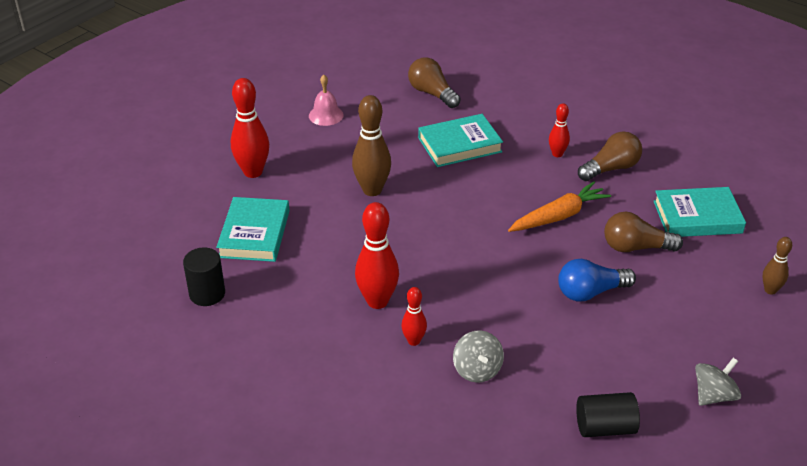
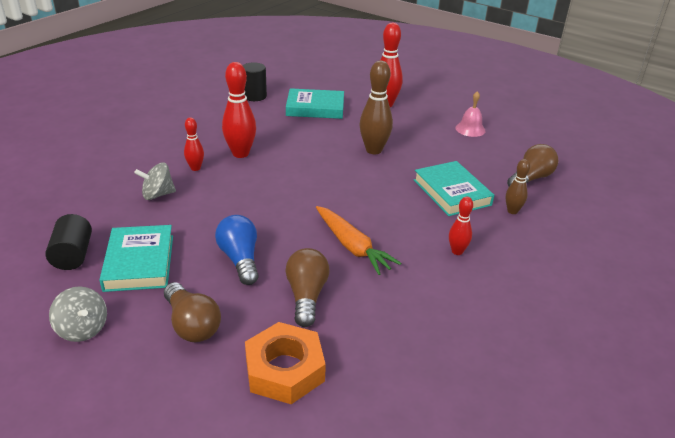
camera: 85 degrees right, 5 degrees down
(611, 168) = (442, 289): brown light bulb -> brown light bulb (192, 324)
(697, 217) = (364, 354): turquoise book -> turquoise book (139, 262)
(726, 260) = (285, 369): none -> orange nut
(770, 290) = (229, 405): brown bowling pin -> brown bowling pin (512, 211)

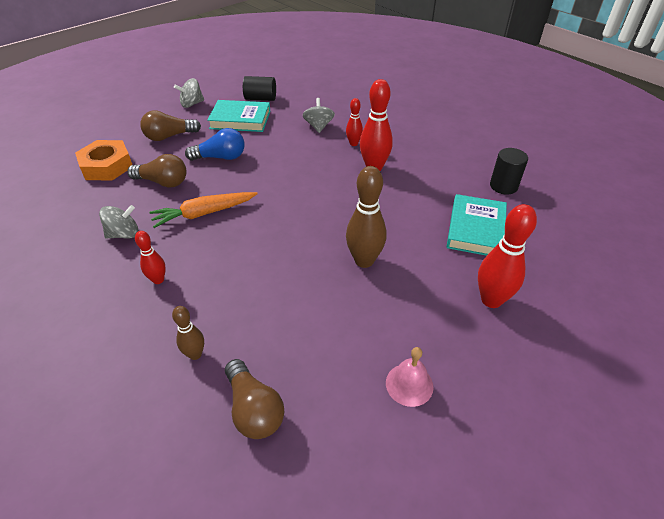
camera: 105 degrees right, 10 degrees up
(411, 297) = (124, 234): none -> grey spinning top
(451, 192) = (255, 307): turquoise book -> none

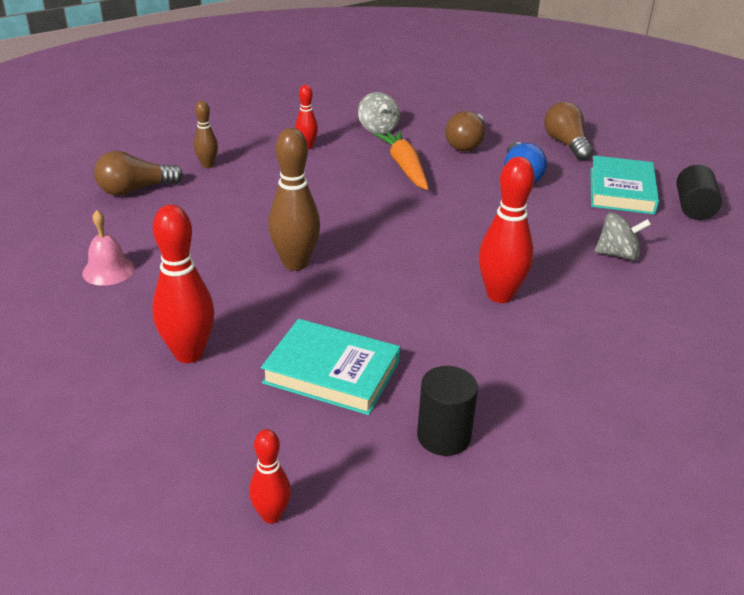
camera: 95 degrees right, 10 degrees down
(107, 166) = (498, 114): orange nut -> none
(192, 104) = (656, 156): grey spinning top -> none
(353, 143) = (570, 283): red bowling pin -> red bowling pin (271, 515)

